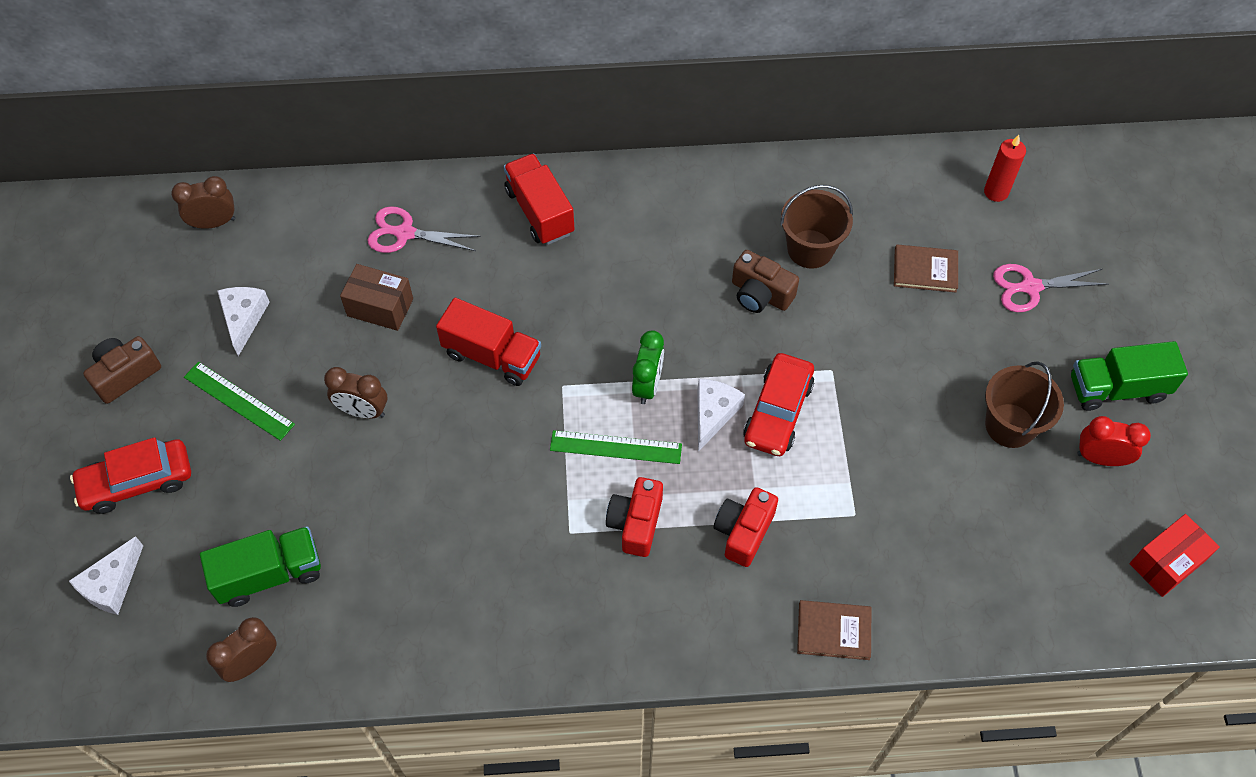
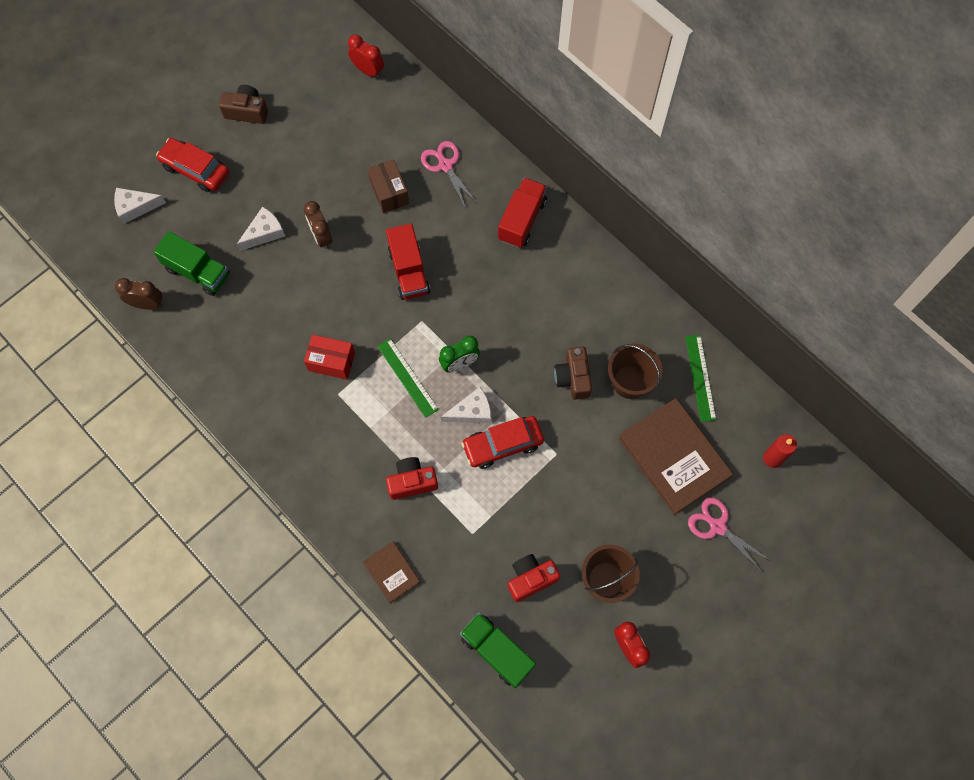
camera: 50 degrees right, 10 degrees up
(214, 223) = (368, 71): brown clock -> red clock
(239, 400) = (277, 175): green ruler -> green ruler (700, 378)
(244, 318) = (325, 135): white cheese -> white cheese (264, 233)
(636, 523) = (371, 423): red camera -> red camera (531, 579)
(925, 270) = (674, 457): brown book -> brown book, size x1.99
(1117, 388) = (688, 626): green truck -> green truck (497, 651)
(1166, 563) = (588, 730): red box -> red box (331, 362)

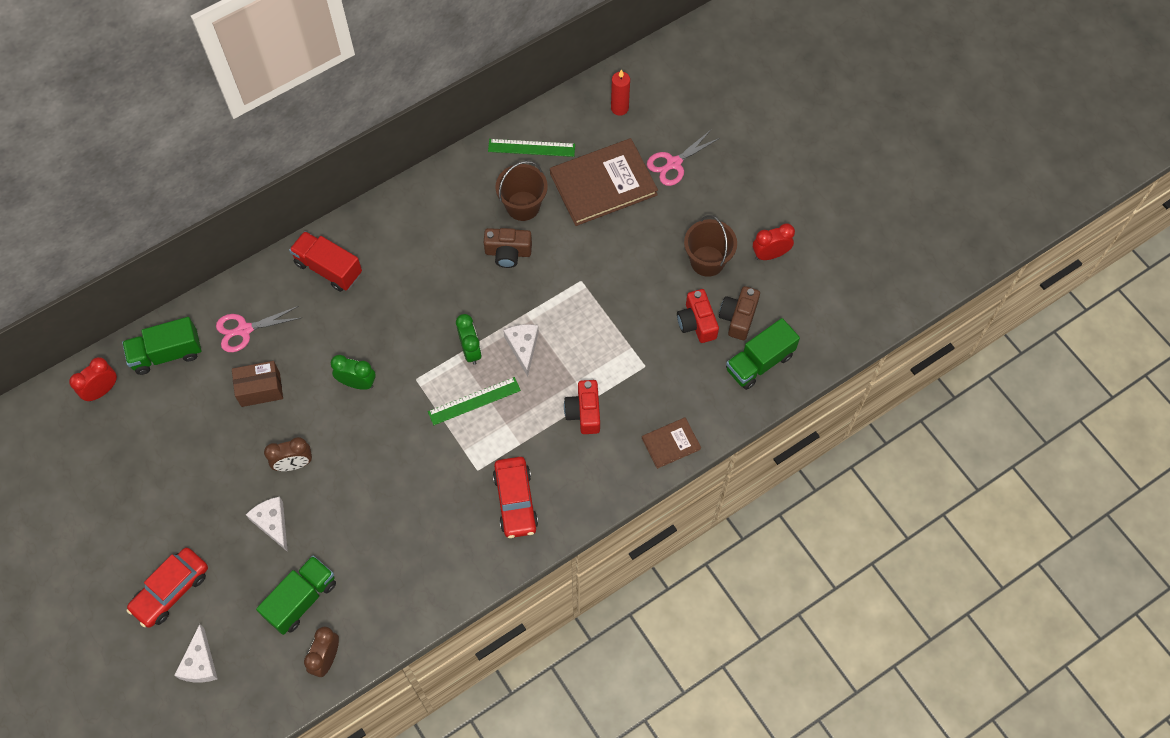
camera: 80 degrees left, 5 degrees down
(247, 111) = (112, 526): brown camera -> brown camera (738, 317)
(331, 362) = (440, 472): red box -> none
(409, 271) = (357, 383): red truck -> green clock
(411, 110) = (167, 353): none -> green truck
(502, 444) = (562, 325): red car -> red car (515, 501)

